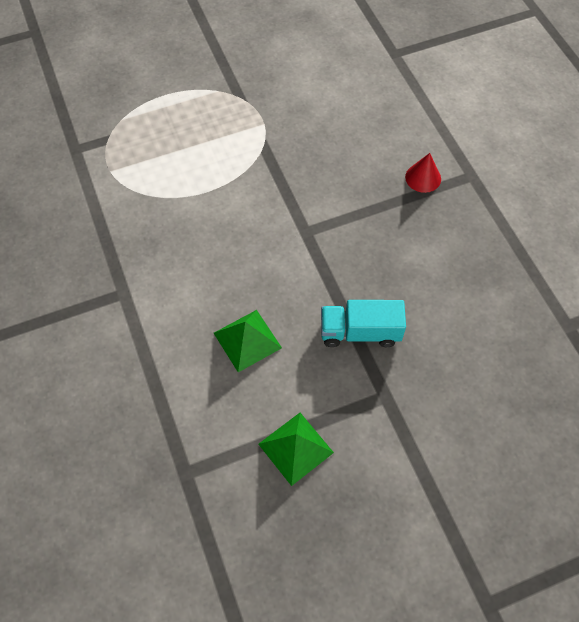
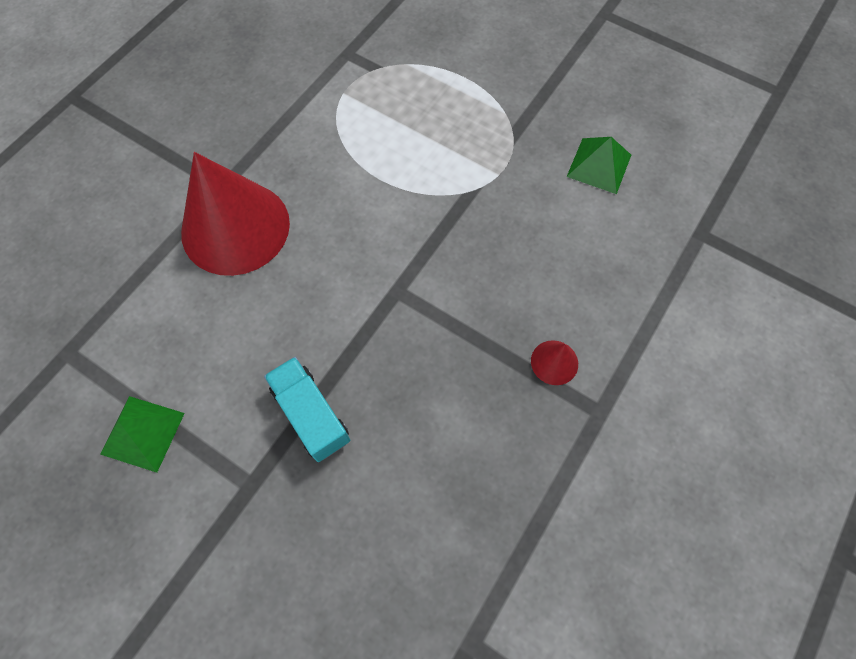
camera: 55 degrees right, 5 degrees up
(169, 302) = (235, 227): none -> red cone
(247, 340) = (236, 317): green pyramid -> green pyramid (599, 165)

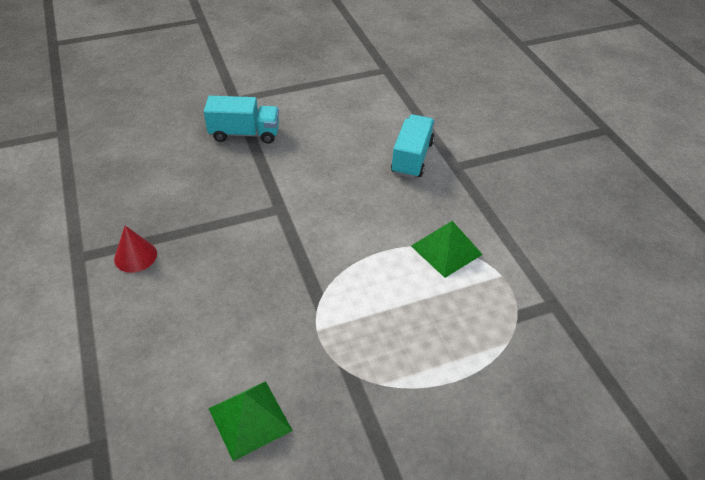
camera: 125 degrees right, 20 degrees down
(143, 433) = (307, 77): green pyramid -> green pyramid (446, 250)
(235, 227) = (412, 158): red cone -> turquoise truck

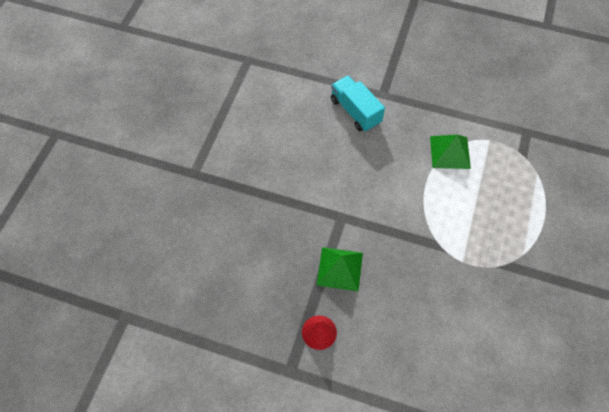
camera: 50 degrees left, 15 degrees up
(244, 134) = (243, 191): turquoise truck -> none
(250, 419) = (503, 336): green pyramid -> green pyramid (340, 269)

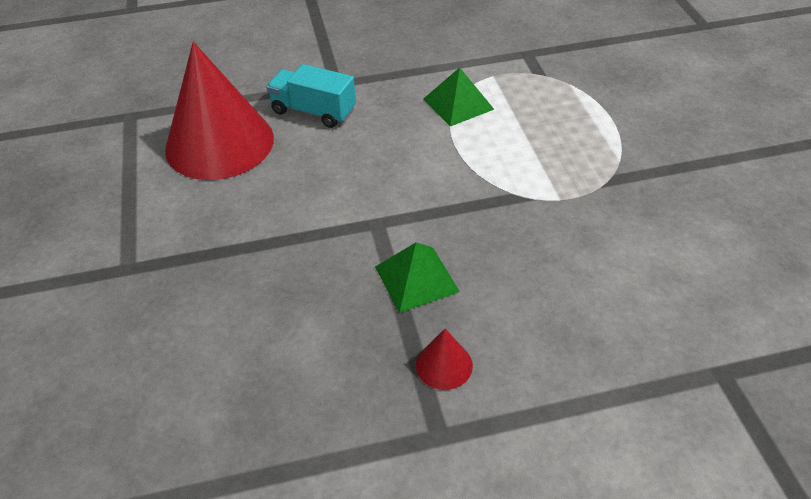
camera: 30 degrees left, 15 degrees down
(287, 108) = (219, 143): none -> red cone

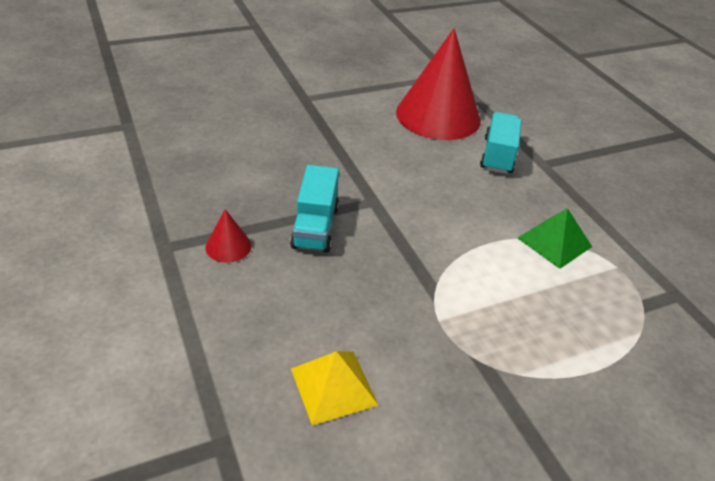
camera: 75 degrees right, 5 degrees down
(417, 279) = (315, 227): green pyramid -> turquoise truck
(645, 283) = (334, 386): none -> yellow pyramid

